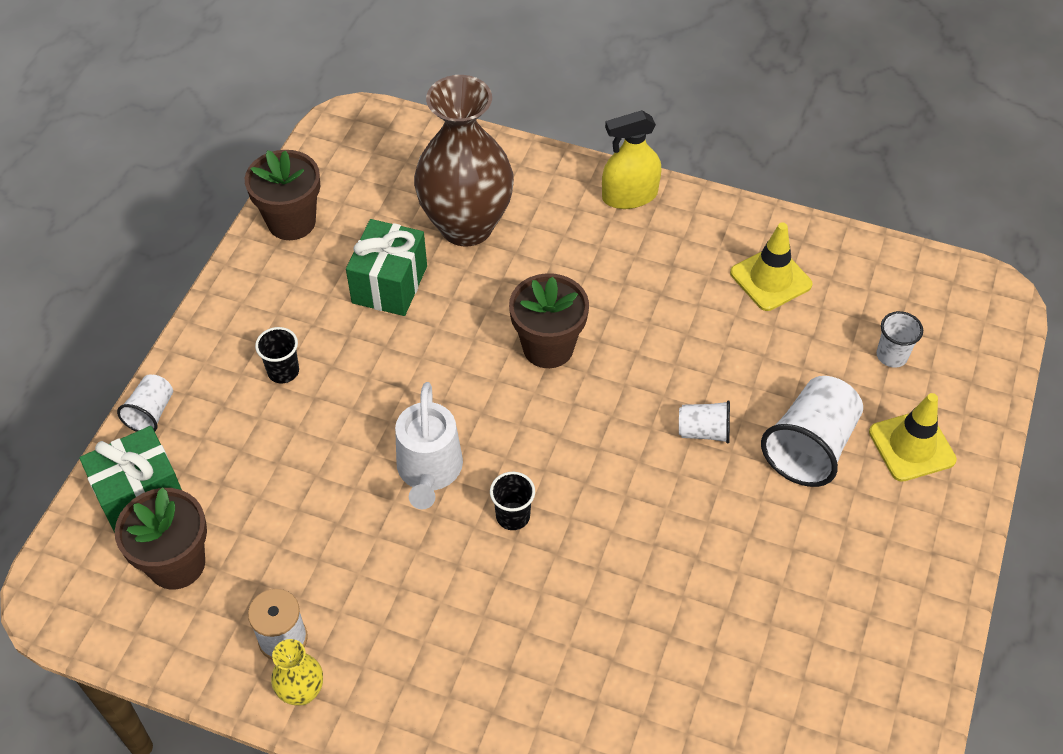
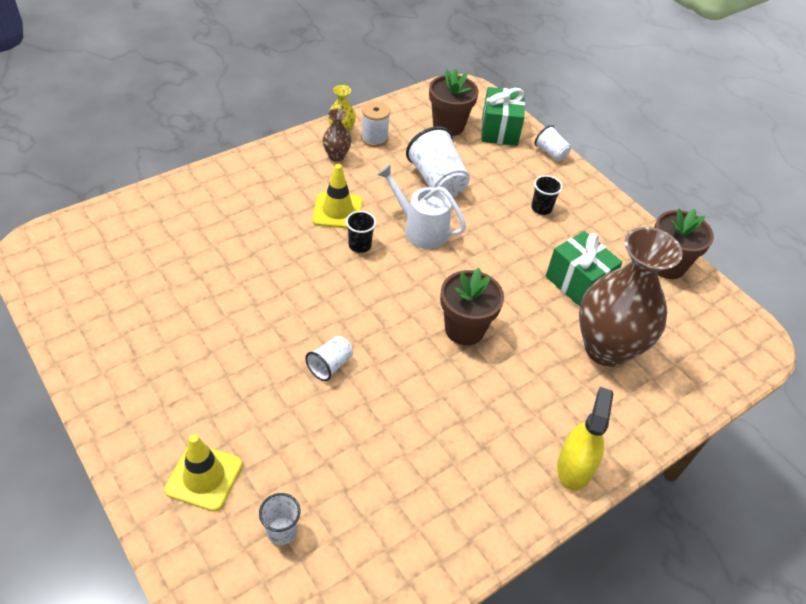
camera: 120 degrees right, 5 degrees down
(363, 659) = (336, 156): none -> brown vase
(770, 279) = (420, 504): yellow traffic cone -> yellow traffic cone (337, 211)
(810, 447) = (264, 414): white cup -> white cup (437, 181)

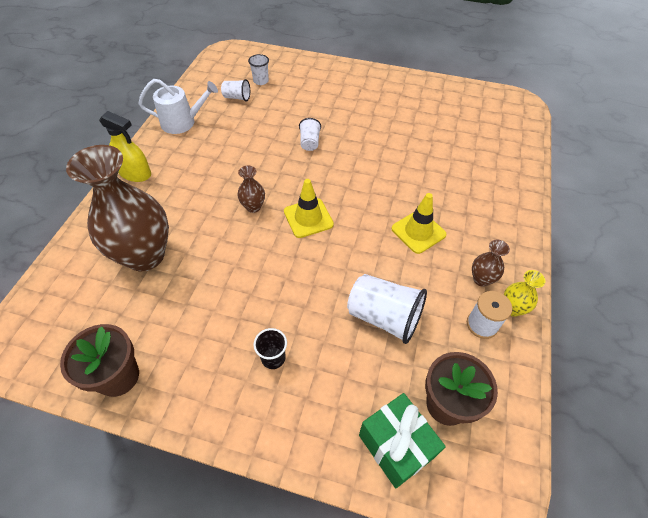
camera: 145 degrees right, 5 degrees up
(204, 477) = (312, 78): yellow traffic cone -> yellow traffic cone (308, 218)
(360, 245) = (374, 217): black cup -> none
(421, 229) = (348, 259): white watering can -> white watering can (182, 122)
(464, 329) = (253, 207): brown flower pot -> brown vase
(551, 153) = (317, 456): white cup -> white cup (237, 97)
(574, 467) = (135, 173): yellow spray bottle -> yellow spray bottle turned 45 degrees counterclockwise
(577, 283) = (194, 297): green gift -> none

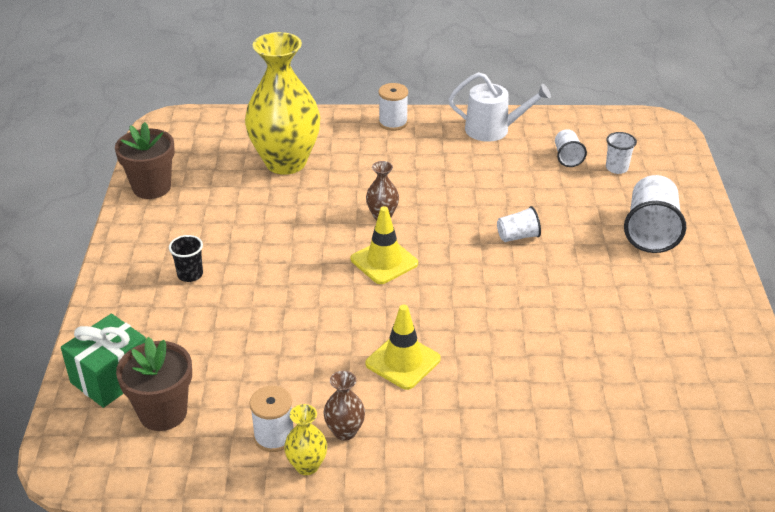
camera: 75 degrees right, 15 degrees down
(135, 173) = (393, 123): yellow spray bottle -> white spool
(145, 255) = (285, 162): brown vase -> yellow vase
(182, 122) = (493, 130): white watering can -> white watering can turned 60 degrees counterclockwise
(384, 317) = (261, 347): white cup -> white cup (651, 231)

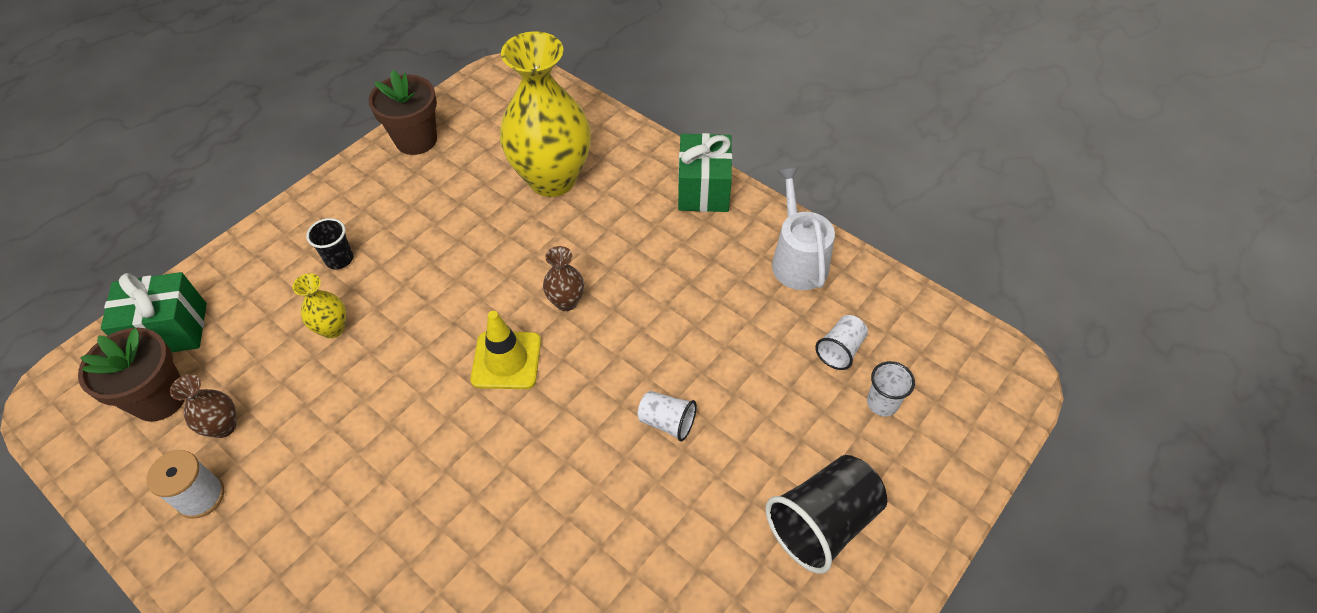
camera: 40 degrees right, 15 degrees up
(307, 466) = (186, 553): yellow vase -> yellow vase (333, 328)
(345, 431) = (254, 540): brown vase -> brown vase (223, 426)
(393, 123) = (703, 189): white spool -> green gift
(403, 361) = (388, 498): yellow traffic cone -> none
(493, 130) = (797, 260): white watering can -> white watering can turned 150 degrees counterclockwise
(651, 231) = (822, 523): white cup -> black cup

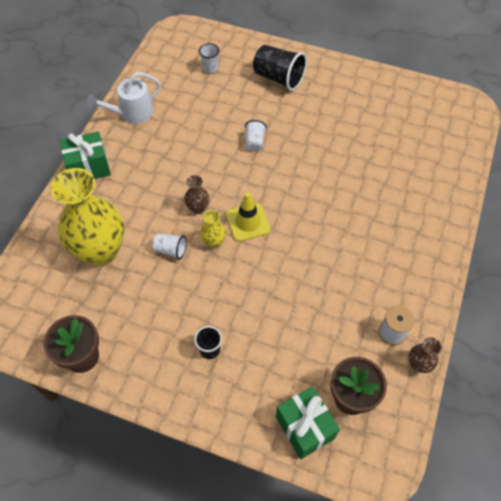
camera: 110 degrees left, 5 degrees up
(223, 426) = (350, 347): brown vase -> brown vase (418, 364)
(333, 328) = (263, 323): yellow vase -> yellow vase (214, 242)
(840, 350) = (186, 87): white cup -> white cup (171, 250)

